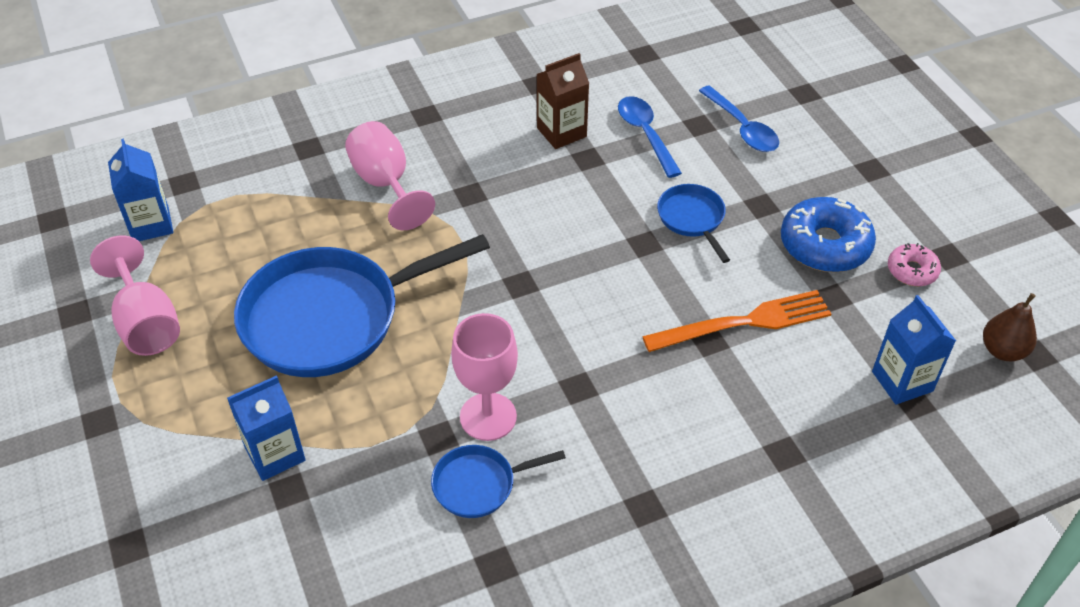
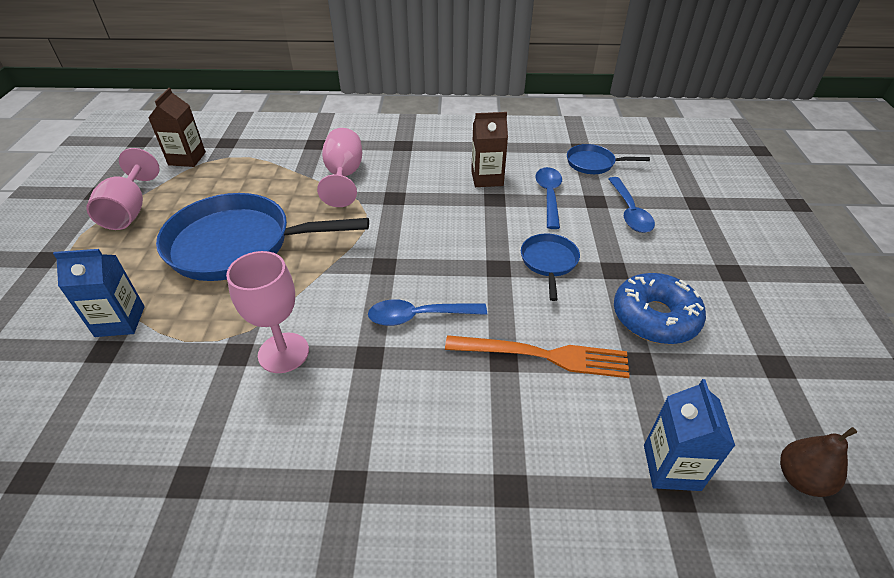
camera: 25 degrees right, 5 degrees down
(151, 224) = (187, 158): blue carton -> brown carton
(479, 484) = (233, 404): blue pan -> blue pan (593, 163)
(599, 327) = (419, 316): none -> blue spoon
(912, 271) = (731, 366): pink donut -> none

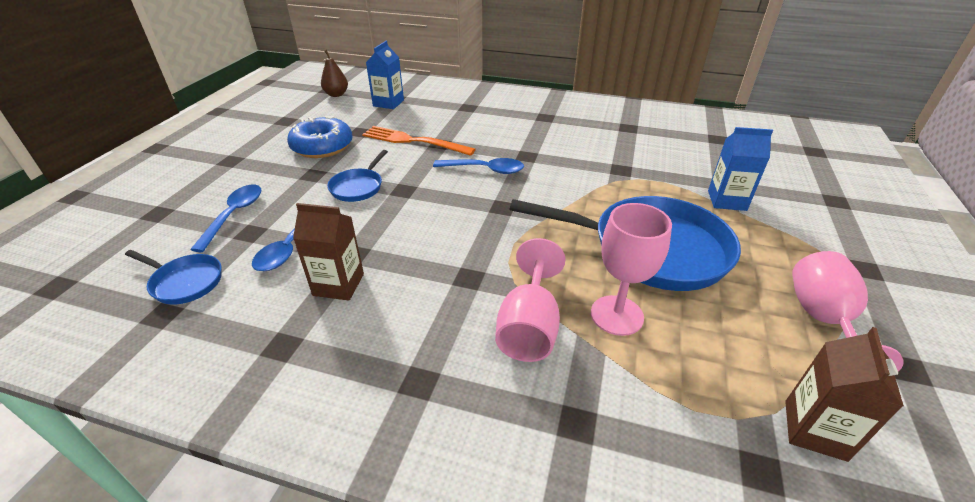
camera: 165 degrees left, 5 degrees down
(283, 353) = (586, 165): pink goblet -> pink goblet (616, 315)

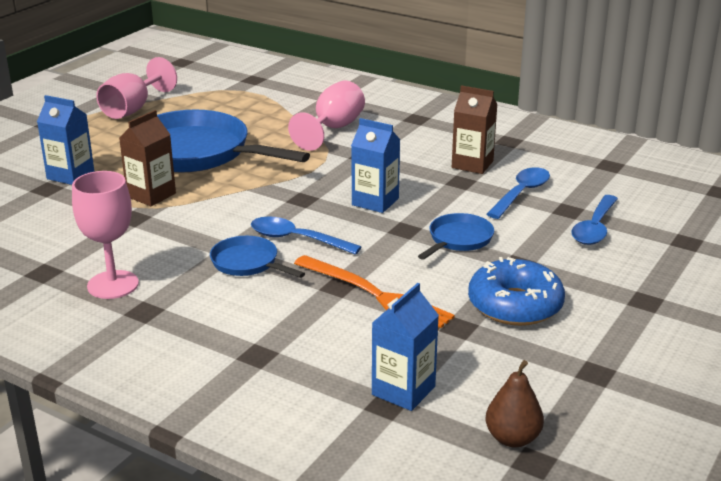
camera: 165 degrees left, 10 degrees down
(184, 282) = (606, 181): blue pan -> blue pan (248, 263)
(435, 214) = (375, 202): none -> blue carton
(616, 315) = (267, 126): pink goblet -> pink goblet (113, 285)
(815, 430) = (209, 83): brown carton -> brown carton (151, 195)

